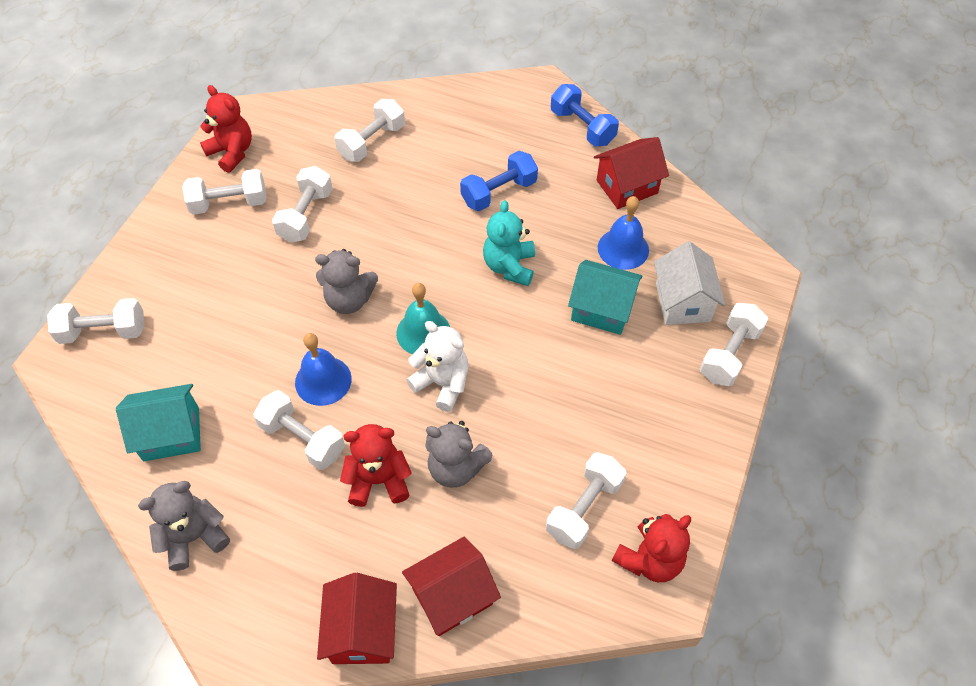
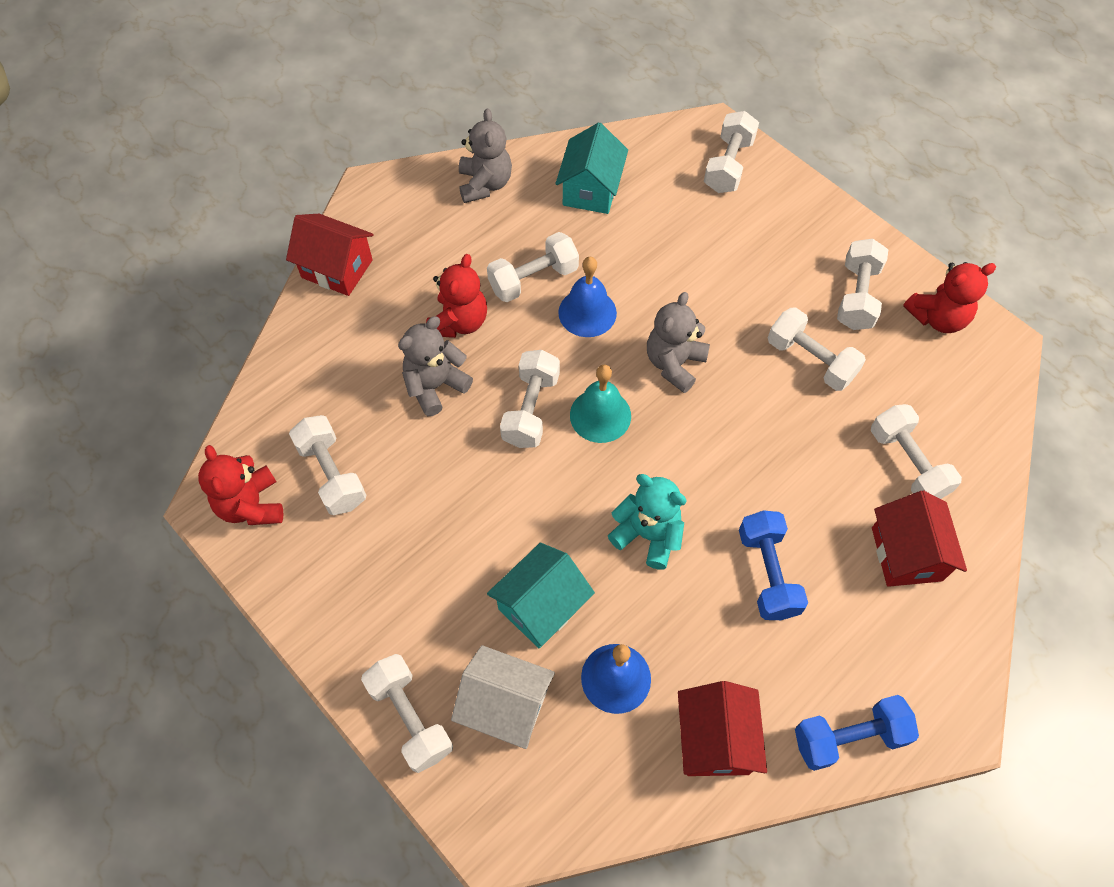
camera: 115 degrees right, 5 degrees up
(442, 383) = (531, 409): white teddy bear -> white dumbbell
(452, 596) = (323, 338): red house -> red house (906, 554)

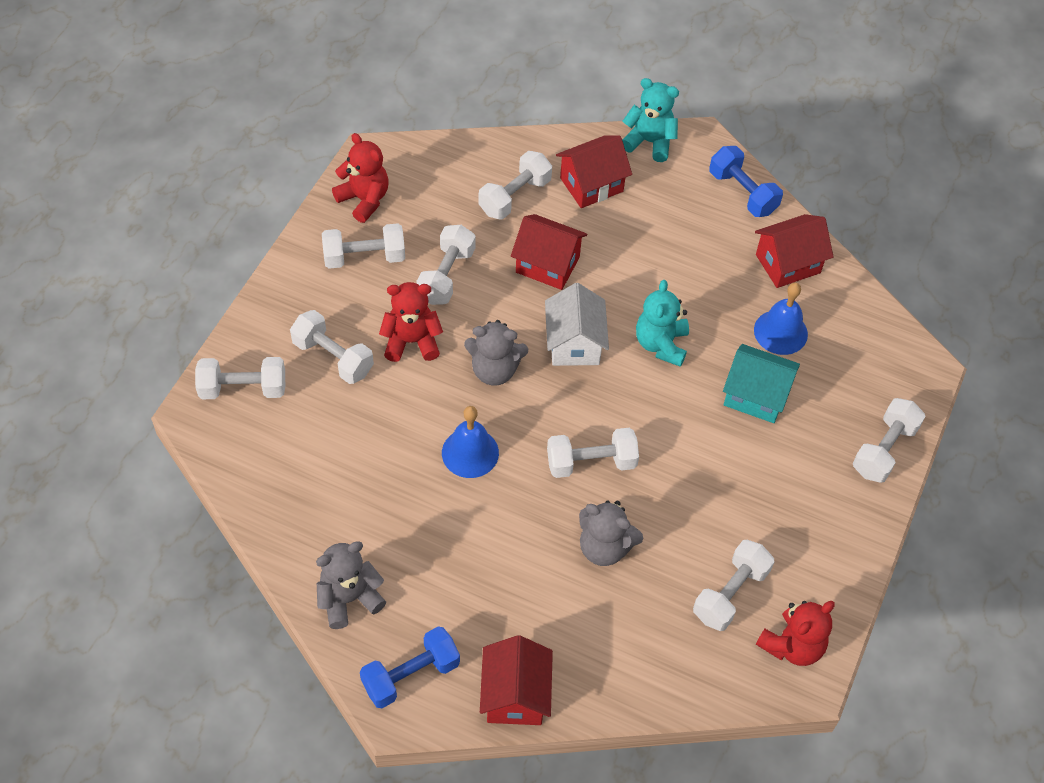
camera: 115 degrees left, 5 degrees down
(459, 322) = (528, 555): red teddy bear -> red teddy bear (411, 341)
(505, 705) = (839, 393): white house -> white house (574, 343)
(533, 279) = (451, 510): white dumbbell -> white dumbbell (333, 357)
(591, 190) = (320, 497): turquoise house -> none
(600, 415) = (571, 409): turquoise bell -> none
(767, 573) = (651, 262): blue dumbbell -> blue dumbbell (411, 675)
(796, 461) = (547, 265): none -> red house
(965, 654) = (649, 142): none -> turquoise teddy bear

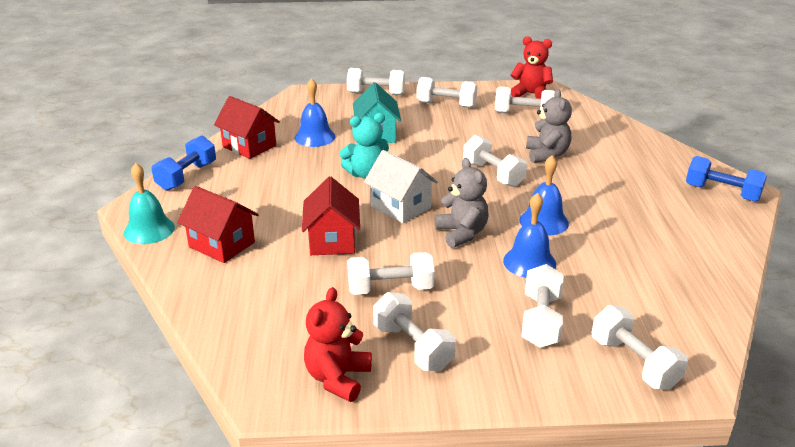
camera: 115 degrees left, 25 degrees down
(349, 598) = (715, 233): grey teddy bear -> none
(411, 341) = (478, 283): red teddy bear -> none
(414, 398) = (529, 262): none -> blue bell
(515, 196) = (264, 281): white dumbbell -> white dumbbell (446, 105)
(515, 695) = (676, 157): red house -> none
(574, 343) = (400, 207): white house -> white house turned 75 degrees clockwise
(649, 142) = (149, 230): turquoise teddy bear -> turquoise bell

